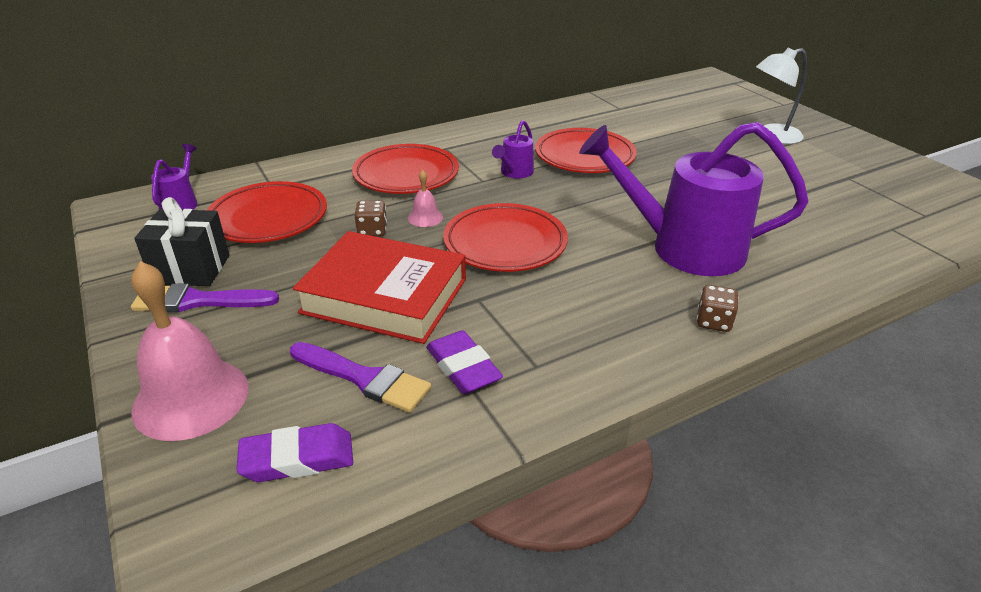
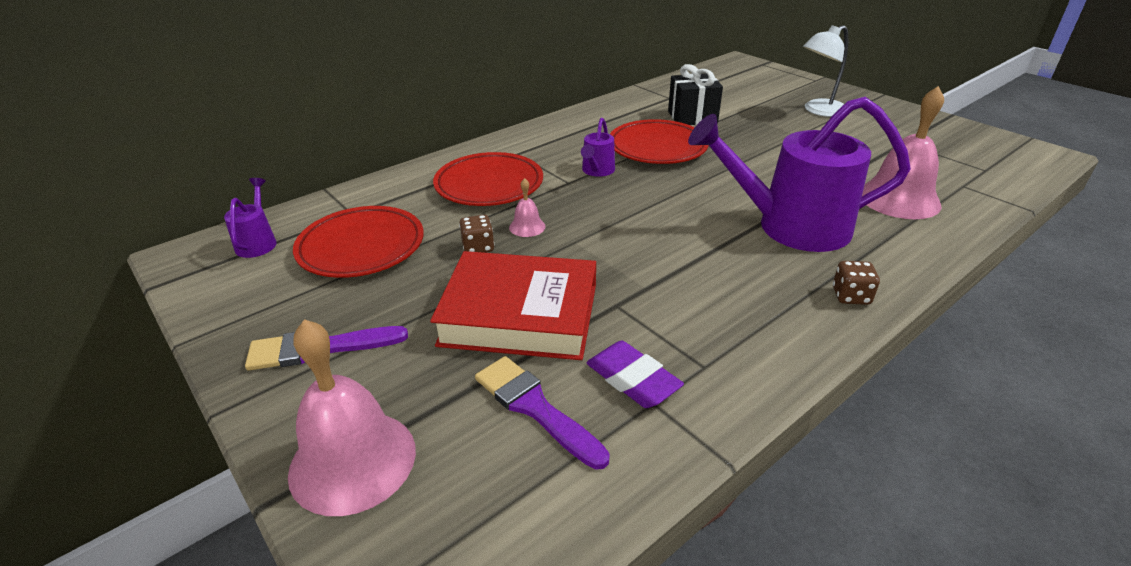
camera: 10 degrees left, 0 degrees up
(191, 269) = (297, 314): black gift -> black gift (692, 117)
(298, 459) = (500, 510): purple eraser -> none
(364, 378) = (535, 407): purple brush -> purple brush turned 150 degrees counterclockwise
(505, 243) = (618, 243): red plate -> none
(813, 234) = (899, 199): none -> pink bell

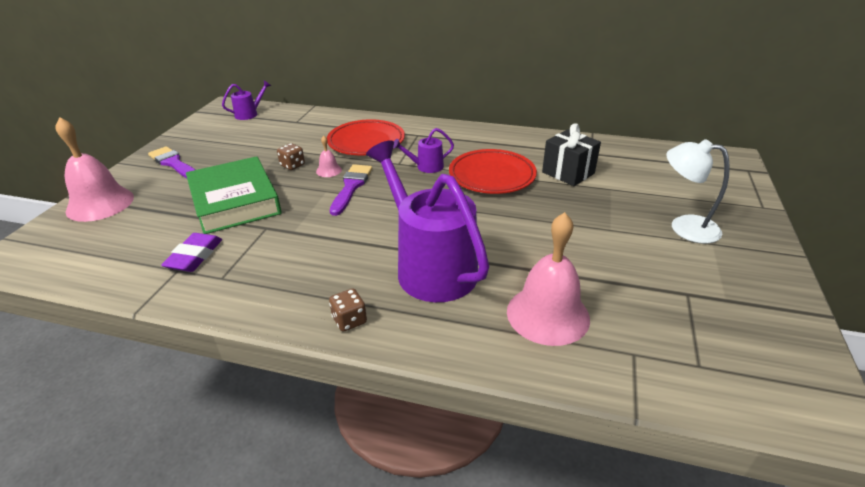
camera: 55 degrees right, 0 degrees up
(361, 247) = (266, 137): red plate -> none
(520, 314) = (235, 201): red book -> green book
(535, 407) = (156, 235): purple brush -> purple brush (351, 187)

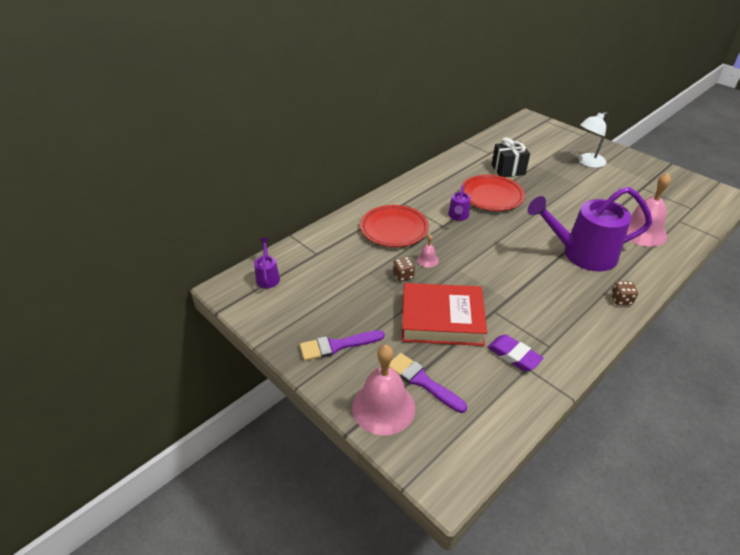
camera: 60 degrees left, 5 degrees up
(235, 201) = (442, 319): green book -> red book
(351, 187) = (462, 256): purple brush -> purple brush (422, 381)

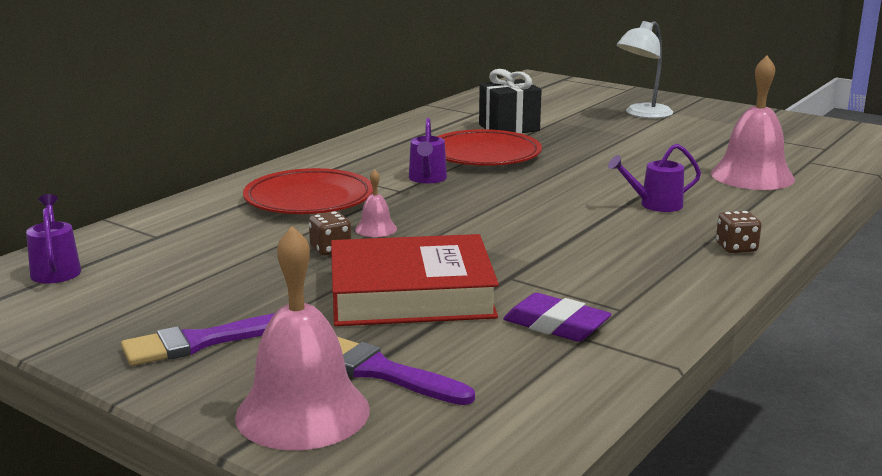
camera: 10 degrees left, 20 degrees down
(581, 254) = (655, 205): purple watering can -> purple watering can, size x0.44

